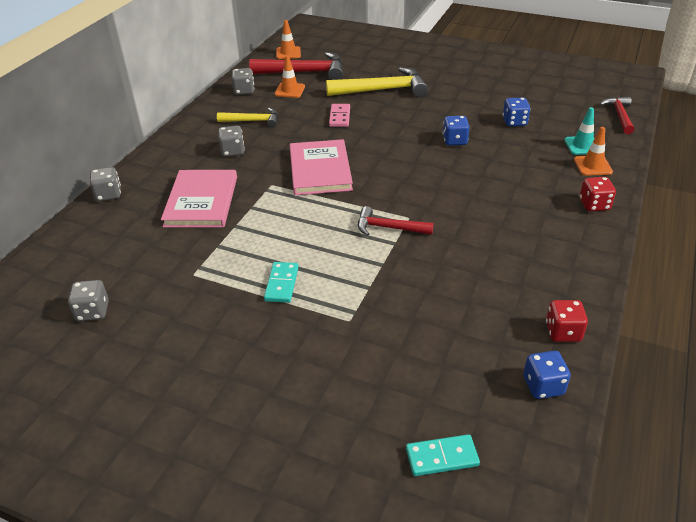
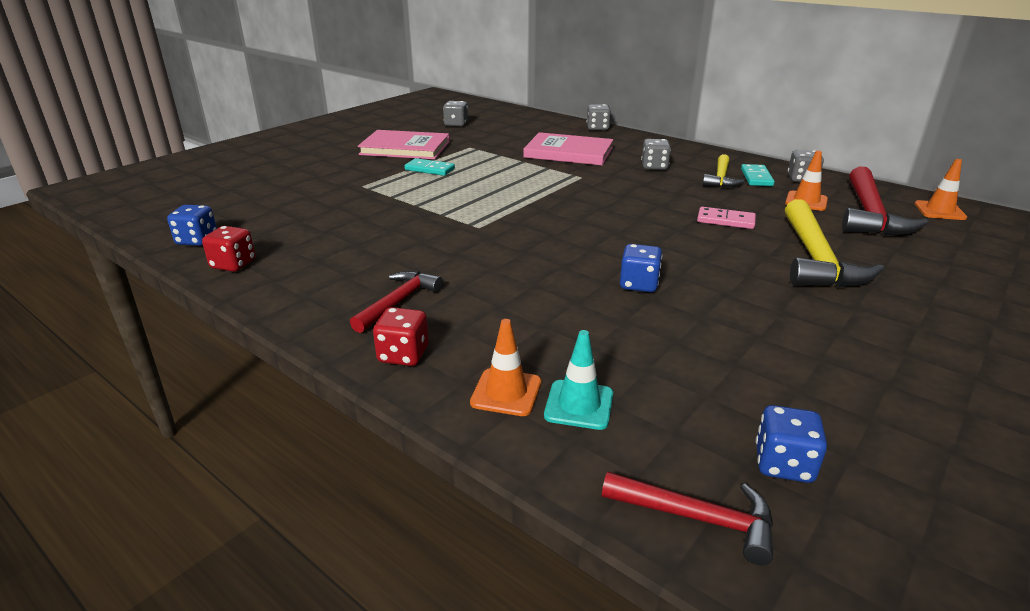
camera: 105 degrees right, 10 degrees down
(320, 170) = (598, 198): pink book -> pink book (405, 148)
(388, 228) = (468, 215): red hammer -> red hammer (398, 302)
(442, 457) = (202, 195): turquoise domino -> turquoise domino (756, 177)
(514, 122) = (689, 353): blue dice -> blue dice (783, 464)

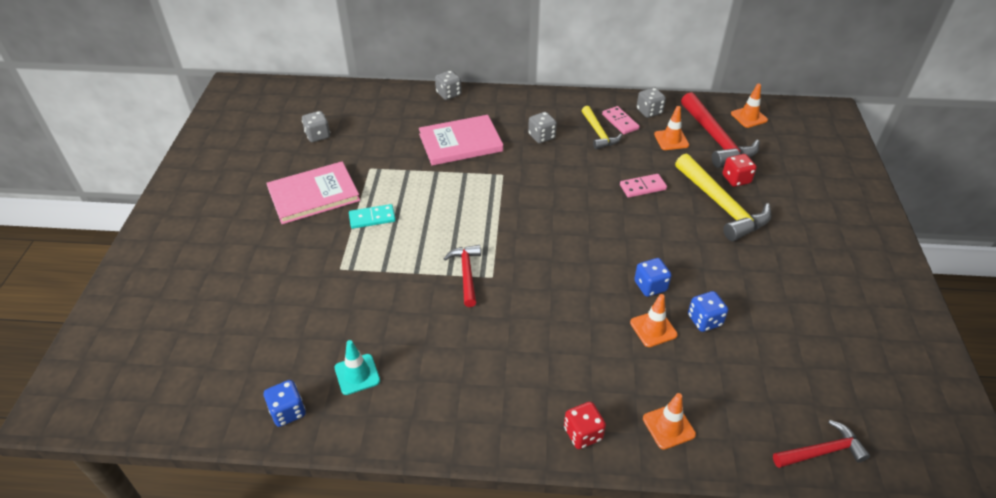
camera: 35 degrees left, 15 degrees up
(233, 264) = (359, 421): red dice -> red dice (736, 179)
(398, 302) = (526, 388): red hammer -> red hammer (466, 274)
(579, 405) = (711, 412): turquoise traffic cone -> turquoise traffic cone (357, 374)
(598, 314) = (653, 329): none -> orange traffic cone
(756, 177) = (620, 122): turquoise domino -> pink domino
(783, 464) = (827, 392): blue dice -> blue dice (704, 320)

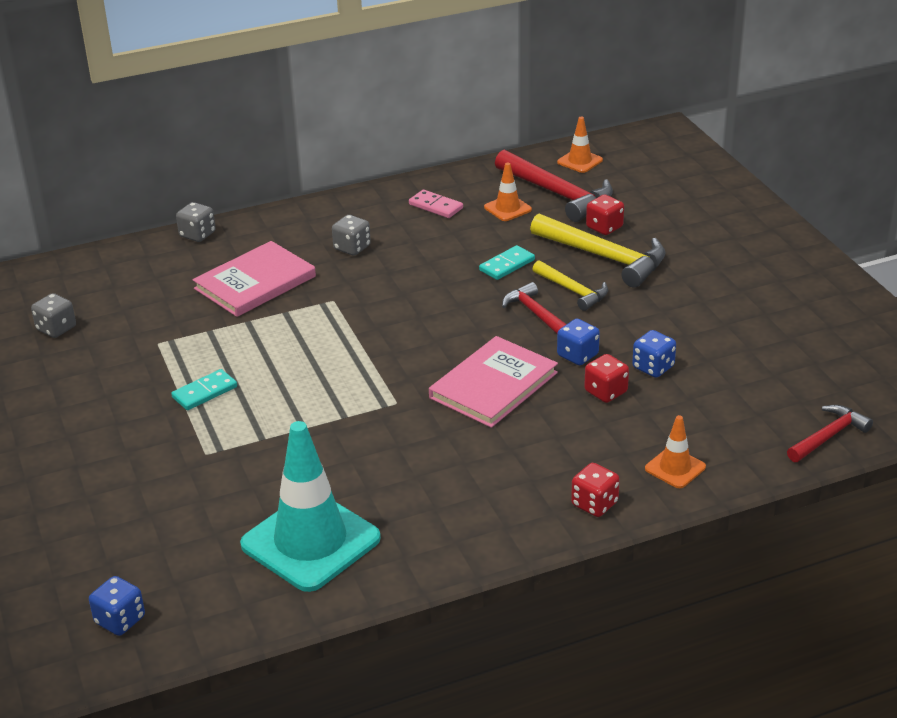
camera: 25 degrees left, 10 degrees down
(288, 411) = (257, 602): blue dice -> blue dice (120, 620)
(314, 195) = (107, 392): pink book -> pink book (493, 385)
(357, 374) = (310, 541): turquoise traffic cone -> turquoise traffic cone, size x2.18
(466, 274) = (364, 409): red hammer -> red hammer (535, 314)
(598, 133) = (418, 225): yellow hammer -> yellow hammer (573, 291)
(642, 187) = (507, 265): pink domino -> turquoise domino
(649, 111) = (462, 186): grey dice -> none
(653, 329) = (606, 392): orange traffic cone -> red dice

